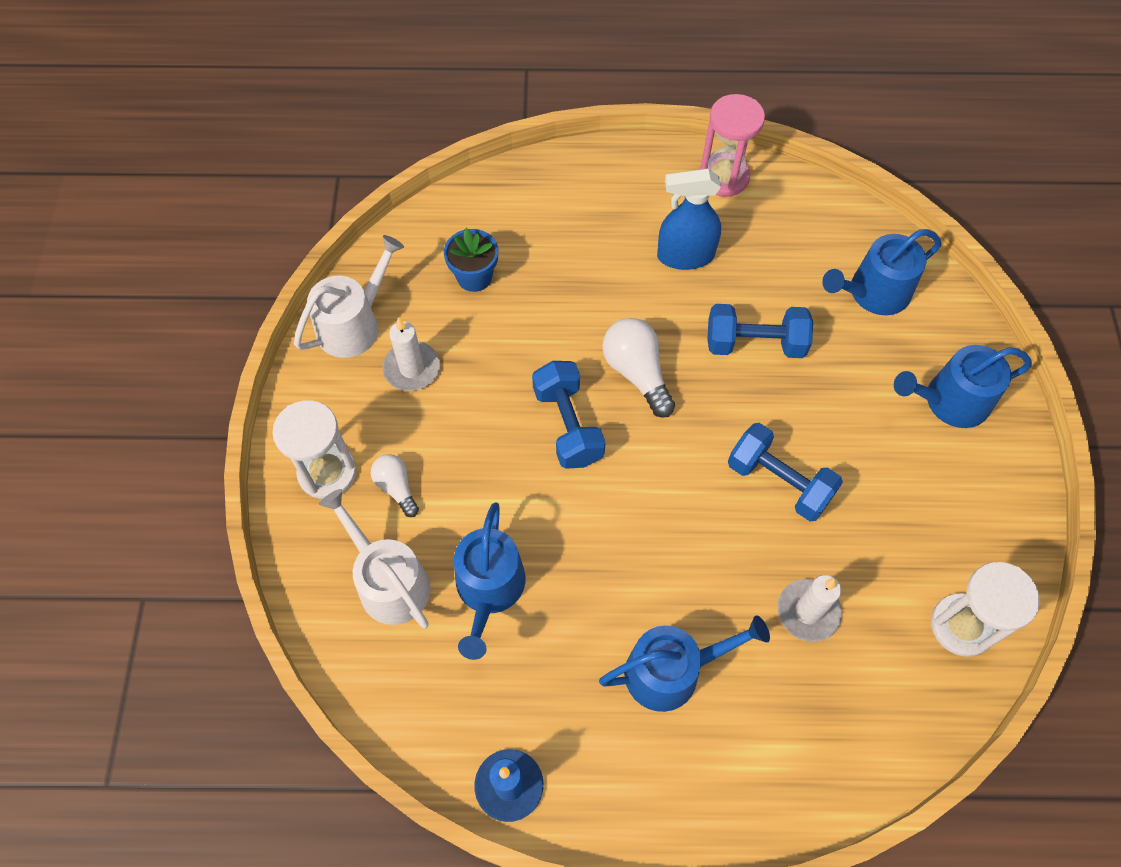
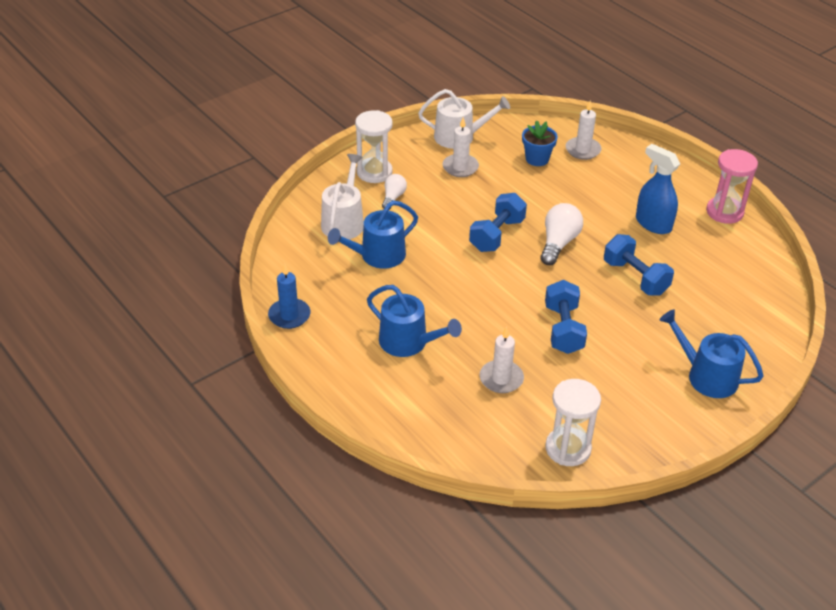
camera: 50 degrees right, 20 degrees down
(503, 219) = (583, 150): none -> white candle
(873, 293) = (735, 309): blue watering can -> none

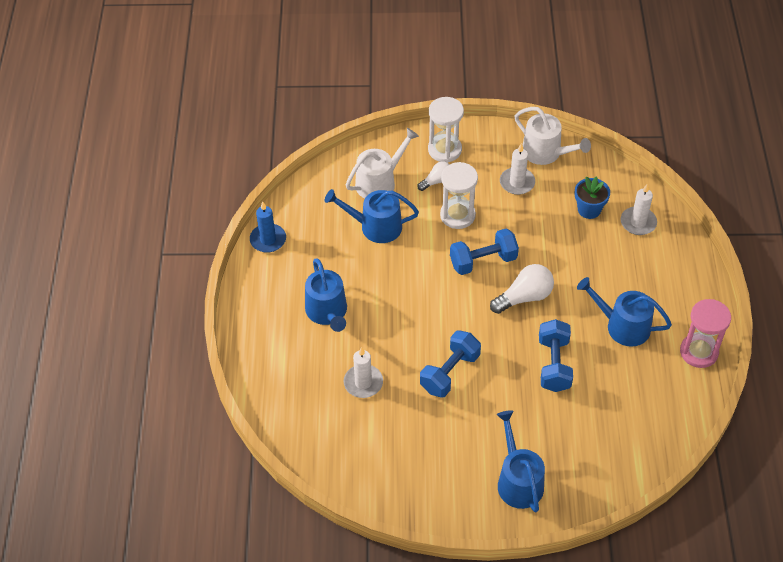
camera: 40 degrees right, 10 degrees up
(568, 448) = (354, 466): white hourglass -> white hourglass (457, 215)
(653, 224) = (622, 326): blue spray bottle -> blue watering can

